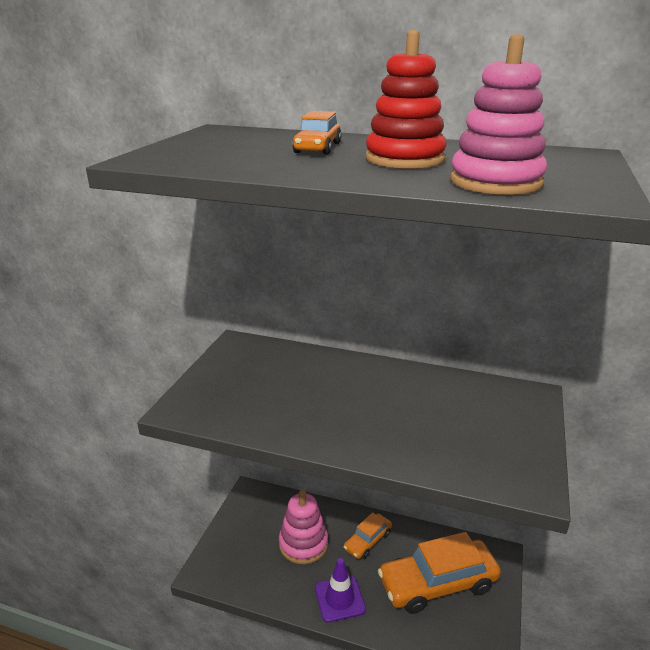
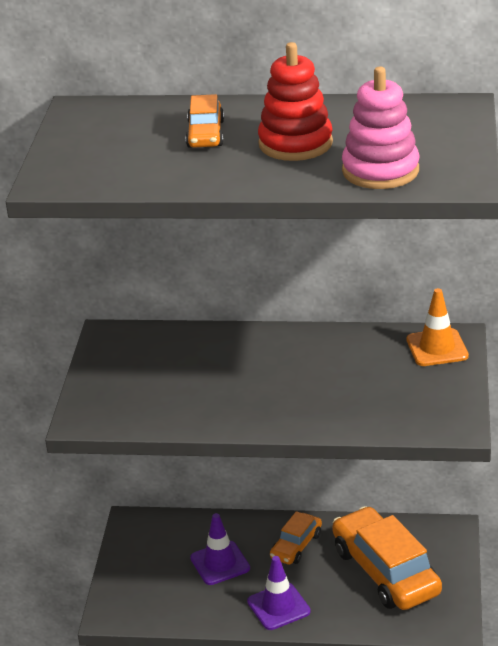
camera: 10 degrees left, 5 degrees up
(303, 544) = (220, 563): pink stacking toy -> purple traffic cone
(437, 583) = (385, 571): orange car -> orange car turned 90 degrees clockwise
(515, 401) = (437, 348): none -> orange traffic cone

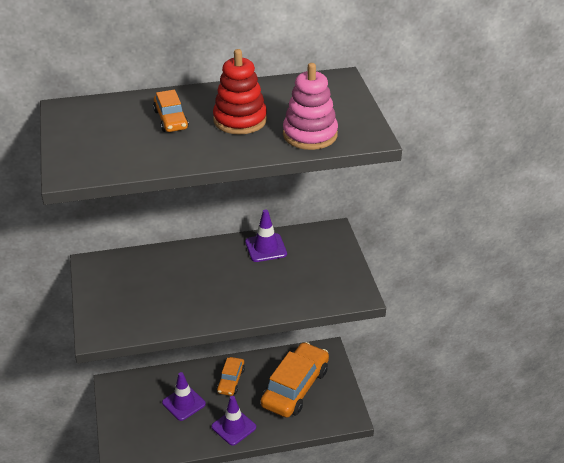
camera: 20 degrees left, 5 degrees up
(350, 347) = (266, 248): none -> purple traffic cone
(385, 571) = (295, 387): orange car -> orange car turned 75 degrees clockwise
(437, 348) = (323, 240): orange traffic cone -> none

